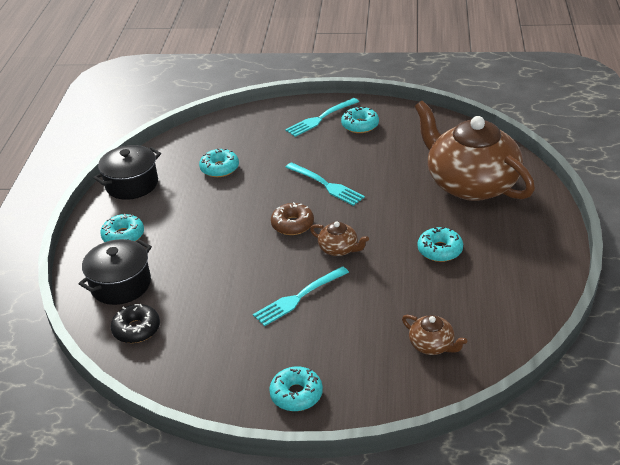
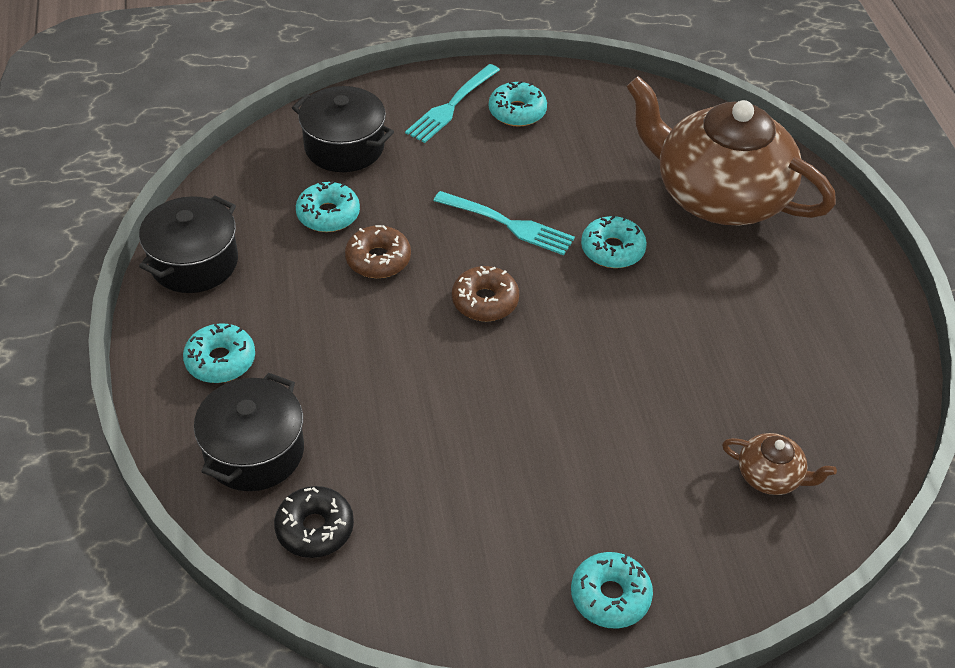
camera: 20 degrees left, 10 degrees up
(238, 195) = (378, 259): none -> brown donut
(245, 134) = (344, 147): none -> black pot
(298, 297) = (546, 428): turquoise fork -> none
(339, 249) = (572, 334): brown teapot -> none
(440, 250) = (719, 314): turquoise donut -> turquoise donut (612, 250)

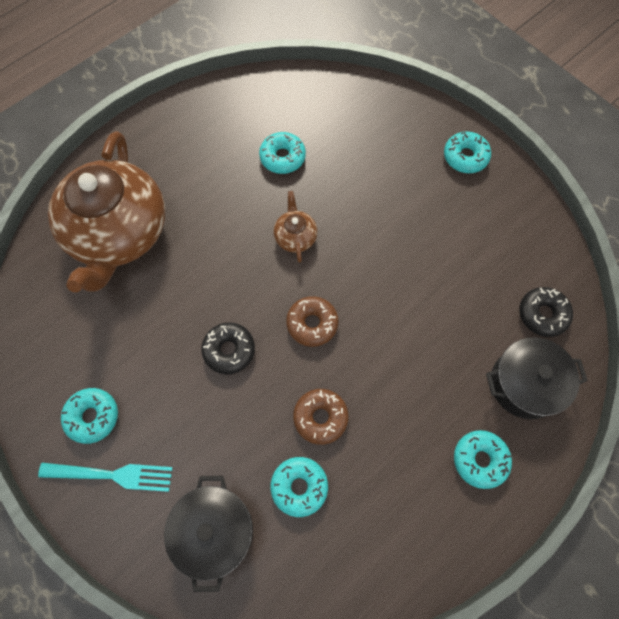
camera: 120 degrees left, 20 degrees up
(194, 262) = (413, 554): black pot -> none
(508, 224) = (229, 350): turquoise fork -> black donut
(612, 250) = (213, 272): turquoise donut -> turquoise donut (282, 157)
(770, 476) = (339, 120): brown teapot -> brown teapot (295, 236)

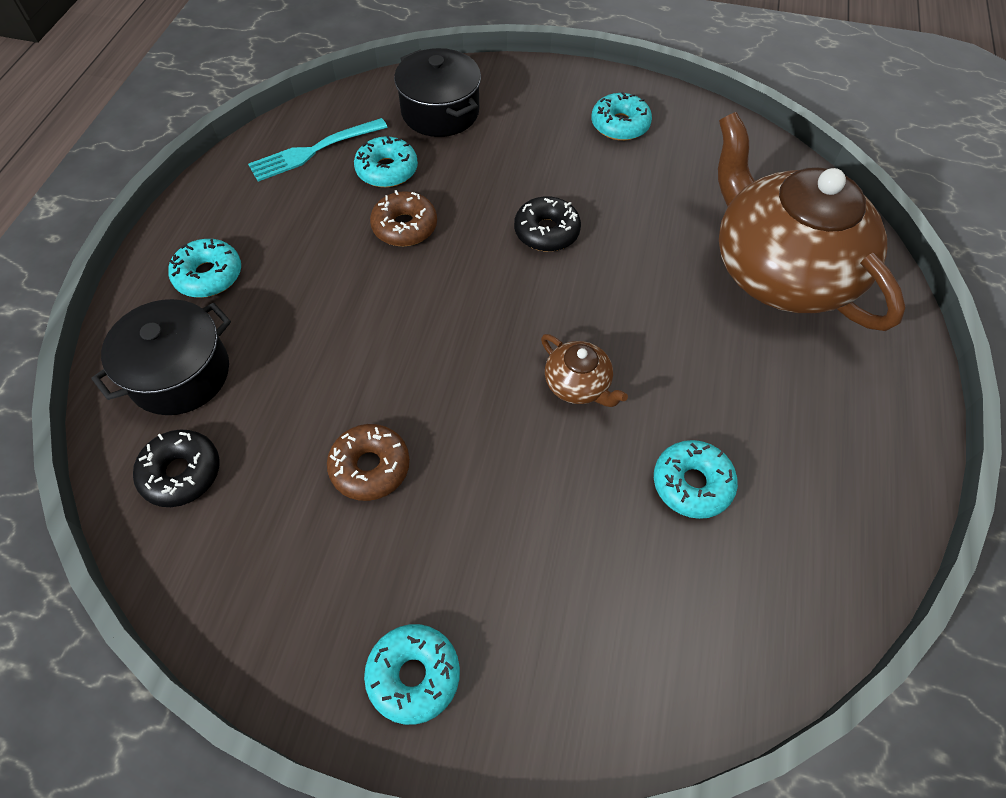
camera: 145 degrees right, 10 degrees down
(112, 475) = (560, 102): turquoise fork -> turquoise fork (314, 151)
(312, 324) = (478, 301): brown donut -> brown donut (370, 467)

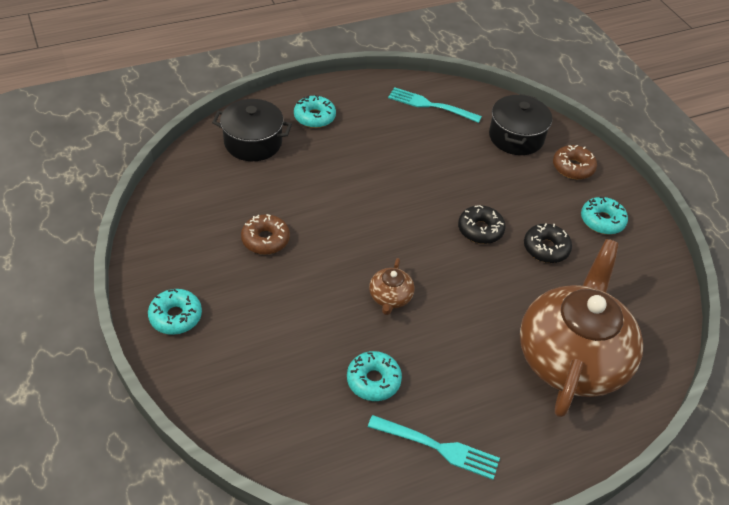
camera: 50 degrees right, 10 degrees down
(181, 473) = (205, 176): black donut -> black donut (546, 248)
(387, 170) = (449, 140): turquoise donut -> none
(404, 227) = (419, 169): brown donut -> brown donut (573, 167)
(828, 476) = (438, 447): none -> turquoise fork

